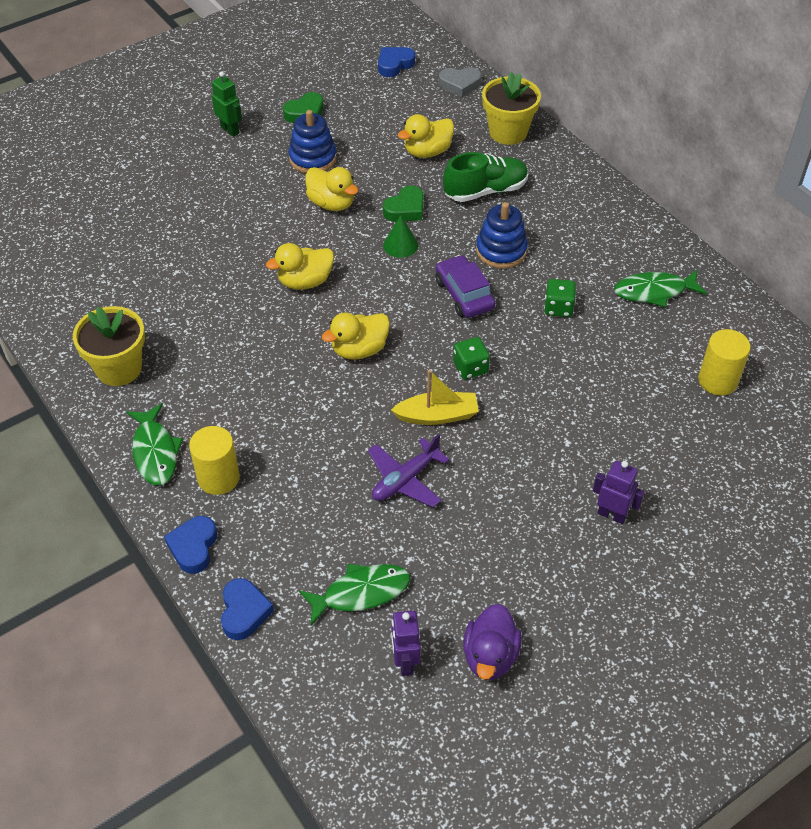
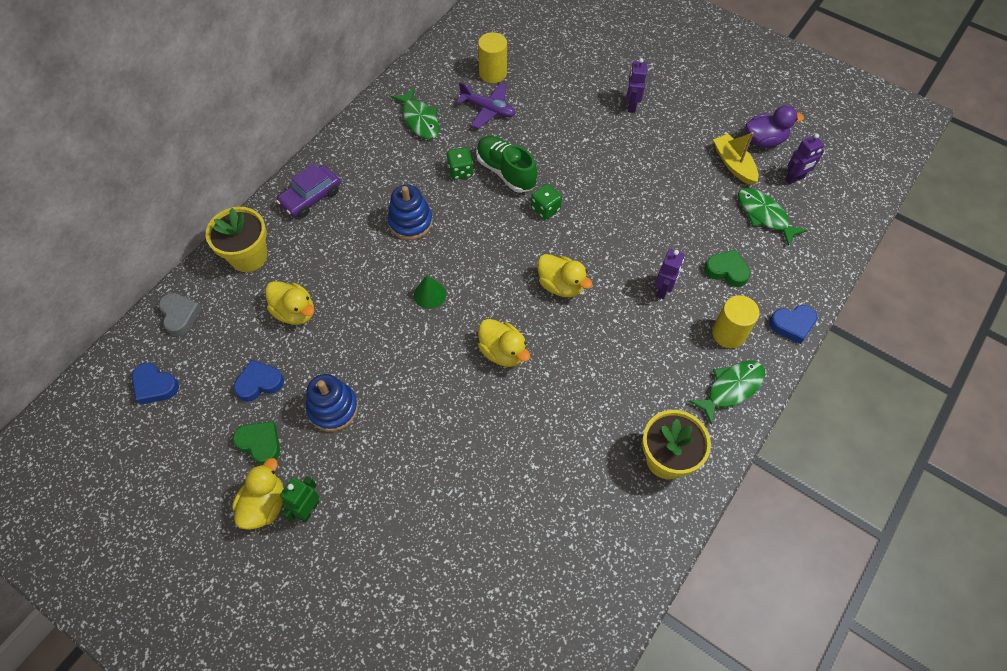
camera: 110 degrees left, 10 degrees up
(244, 612) = (818, 274): blue heart -> blue heart (259, 383)
(306, 438) = (663, 290): none -> purple robot
(331, 203) = (394, 367): yellow duck -> yellow duck (264, 505)
(405, 209) = (382, 305): green heart -> green heart (726, 271)
(405, 479) = (665, 218): purple plane -> purple plane (488, 109)
(437, 415) = (600, 216): yellow boat -> yellow boat (733, 164)
(464, 294) = (470, 233): purple car -> purple car (311, 197)
(485, 191) = (337, 252): green shoe -> green shoe (506, 172)

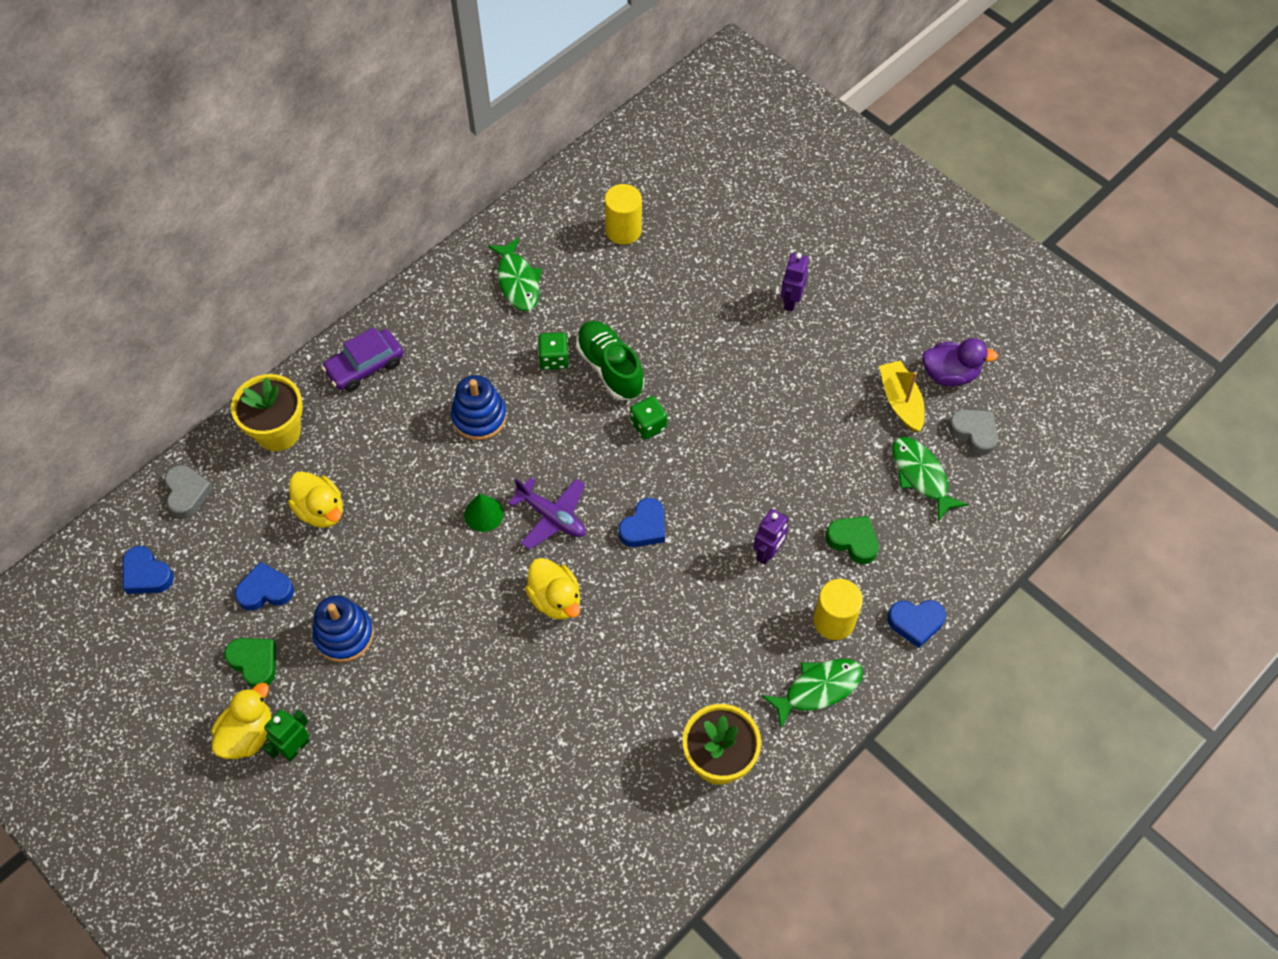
camera: 10 degrees right, 0 degrees up
(488, 109) = (606, 280): purple plane -> purple plane (552, 517)
(561, 285) = (644, 527): yellow duck -> blue heart
(794, 179) = (974, 432): purple robot -> grey heart

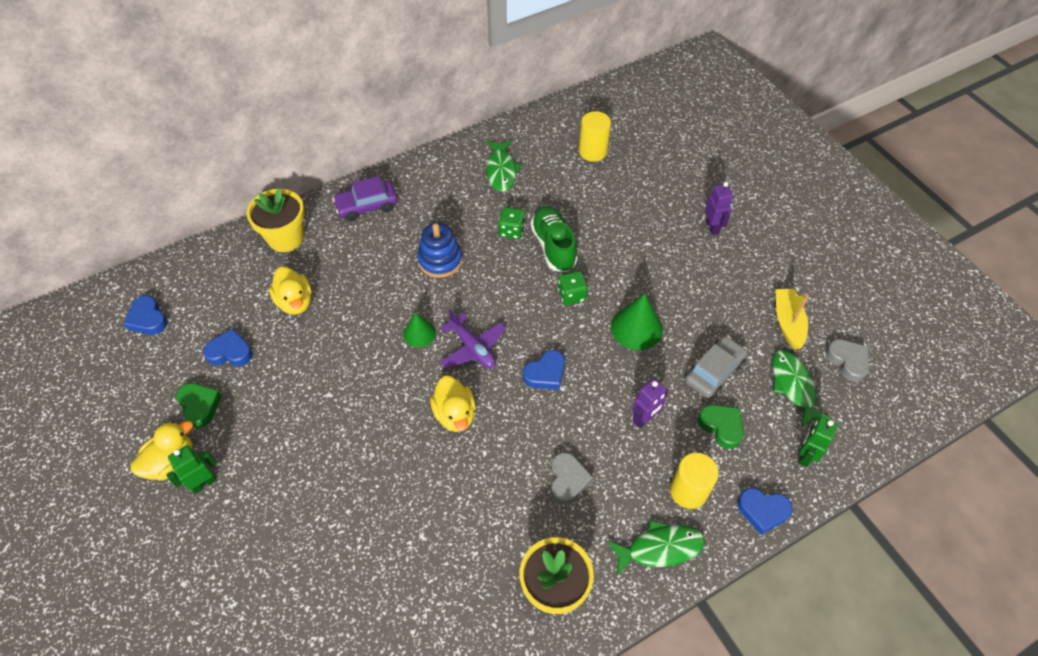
camera: 15 degrees right, 5 degrees down
(187, 493) = (202, 267): grey heart -> grey heart (567, 480)
(344, 635) = (277, 401): blue stacking toy -> none
(733, 448) = (636, 328): none -> green cone
(790, 301) = (712, 227): purple robot -> purple robot turned 135 degrees clockwise
(831, 480) = (714, 372): none -> grey car
(948, 551) = (805, 456): none -> green robot
(950, 374) = (835, 310): purple duck -> none

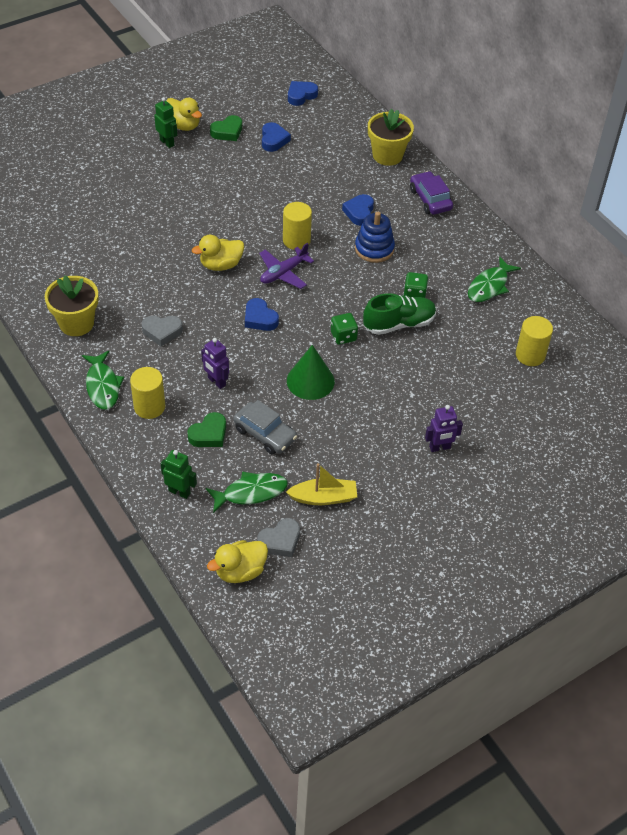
camera: 85 degrees right, 5 degrees down
(295, 302) = (322, 168): yellow duck -> yellow duck (240, 571)
(419, 333) = (296, 240): green cone -> yellow cylinder
(501, 171) = (489, 286): green fish -> green fish turned 45 degrees counterclockwise
(762, 511) = (129, 455): blue heart -> blue heart (359, 212)

